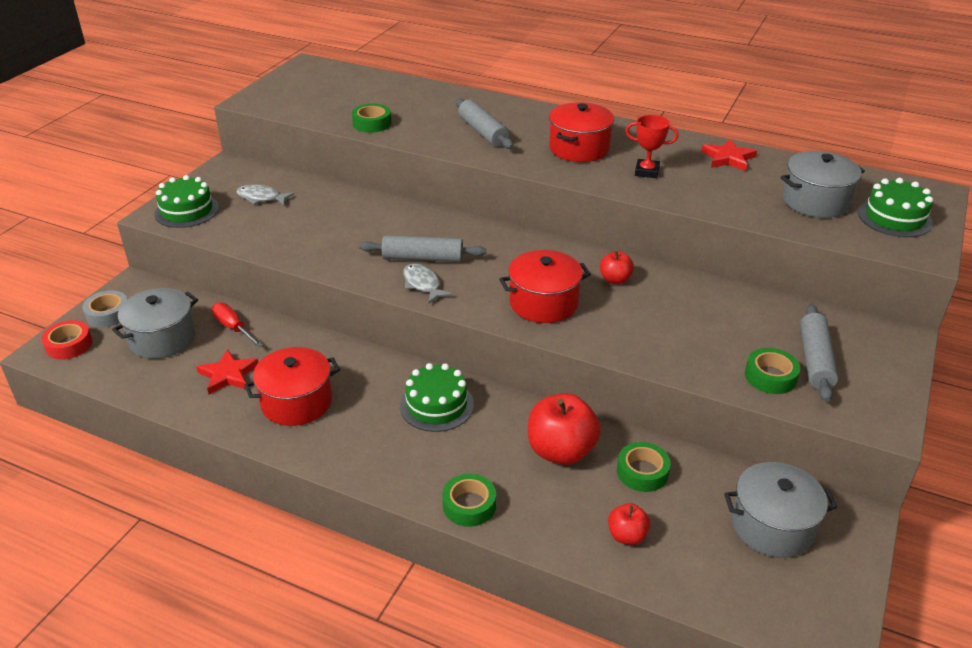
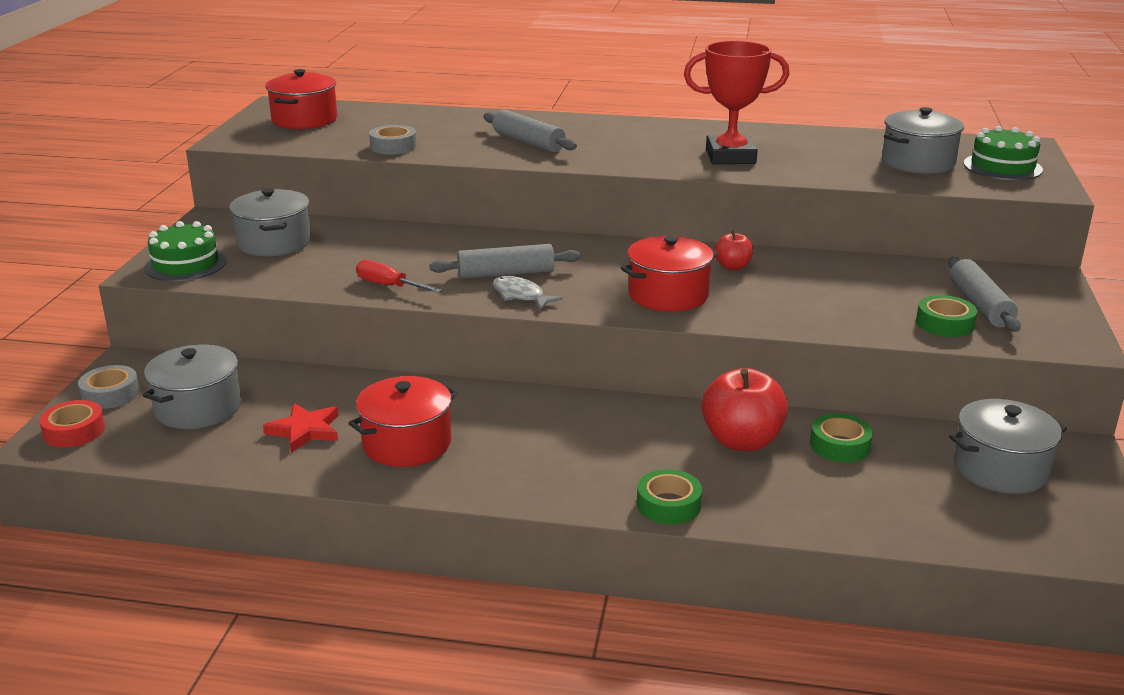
camera: 15 degrees left, 10 degrees down
(233, 327) = (284, 386): red screwdriver -> red screwdriver (389, 286)
(261, 198) = (274, 243): grey fish -> grey pot
(372, 123) = (393, 146): green tape -> grey tape
(436, 405) = (577, 422): green cake -> none
(579, 148) = (644, 145): red pot -> red pot (304, 120)
(627, 536) = (857, 502): red apple -> none
(647, 172) = (730, 157): red trophy -> red trophy, size x1.77
(728, 158) = (806, 139): red star -> none

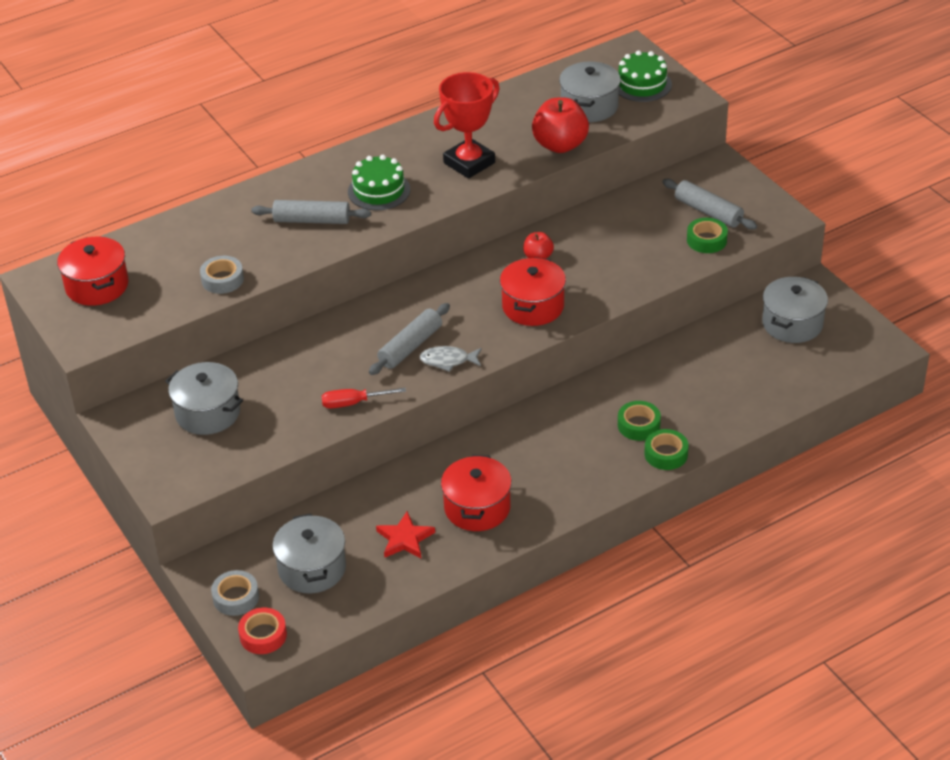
camera: 40 degrees left, 15 degrees up
(185, 264) = (181, 470): green cake -> green cake (379, 190)
(741, 441) = (651, 386): red apple -> red apple (560, 145)
(840, 445) = (702, 357): green tape -> green tape (638, 425)

